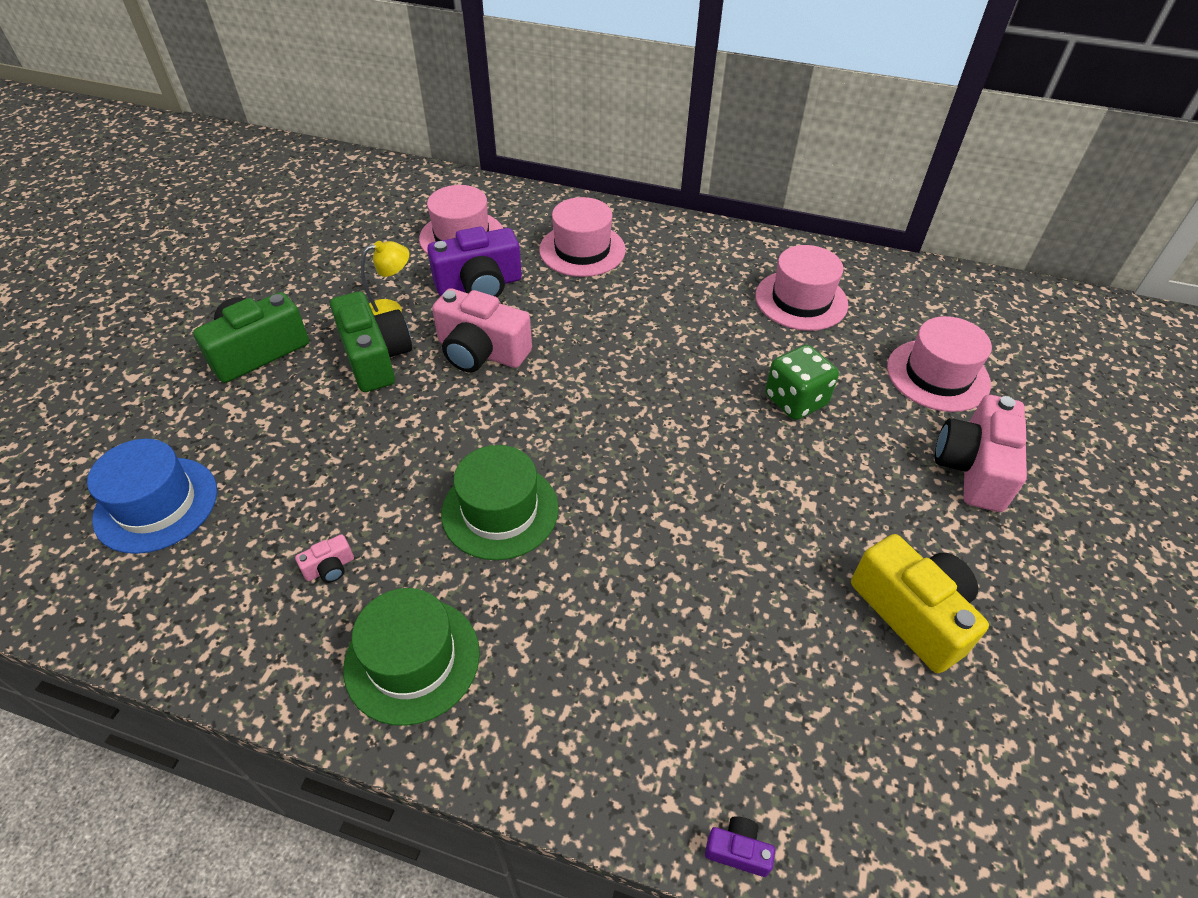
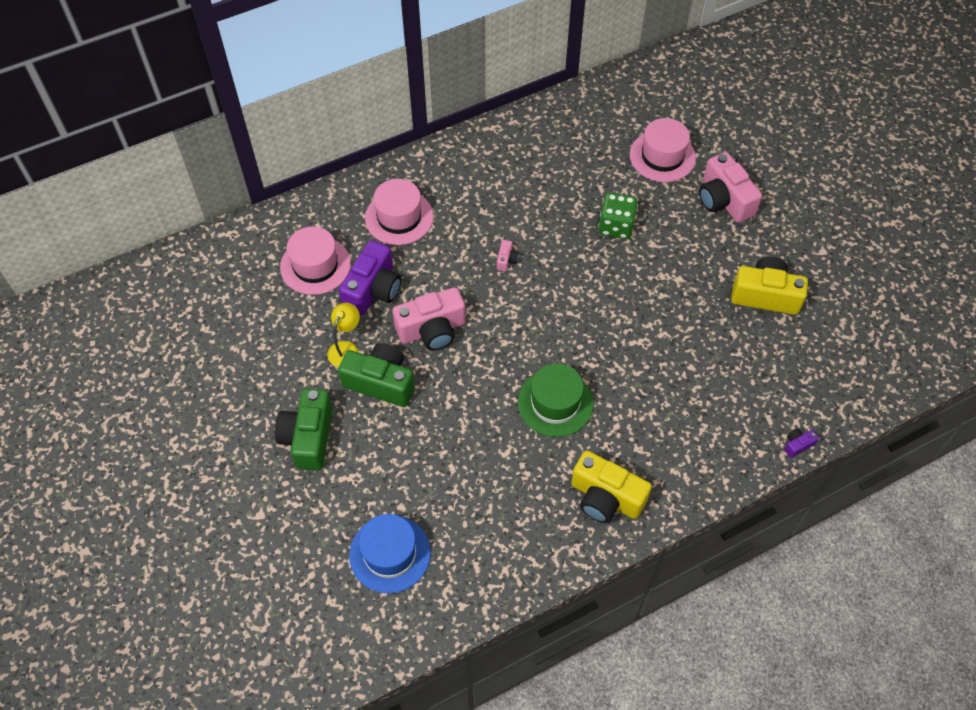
camera: 45 degrees left, 10 degrees up
(330, 568) = (517, 498): pink camera -> pink camera (506, 260)
(412, 659) = (605, 497): green hat -> yellow camera
(801, 300) = (554, 158): pink hat -> none

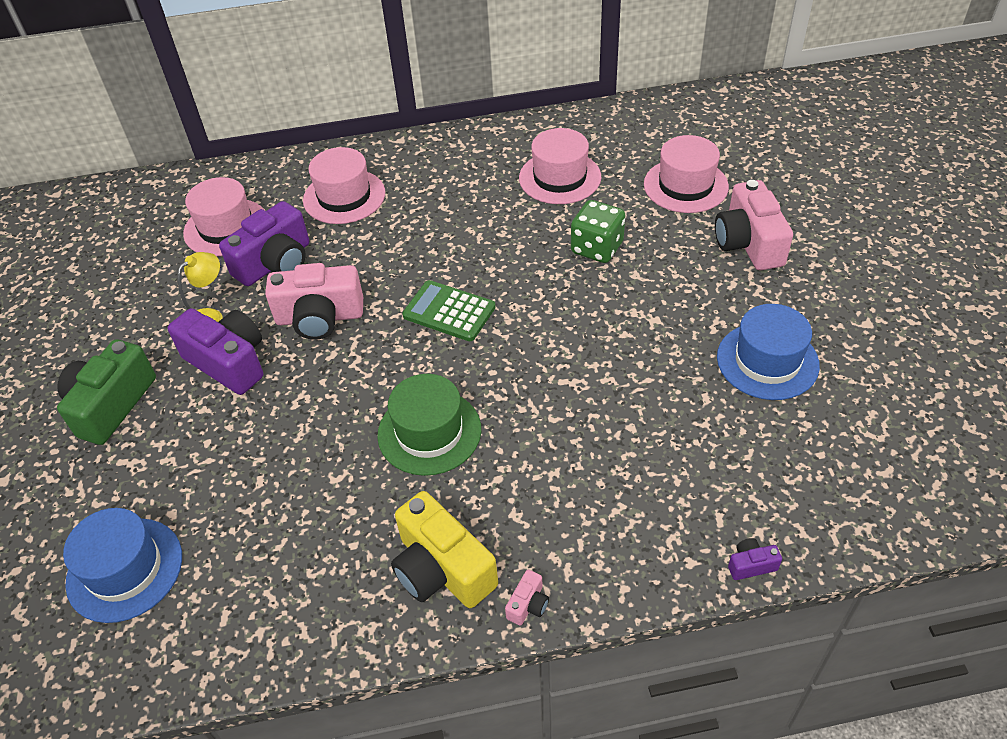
camera: 20 degrees right, 10 degrees down
(380, 382) = (228, 362): green camera -> purple camera
(506, 260) = (445, 260): pink camera -> pink camera (528, 605)
(528, 304) = (449, 312): none -> green calculator
(564, 166) = (560, 177): none -> pink hat
(765, 295) = (767, 361): yellow camera -> blue hat

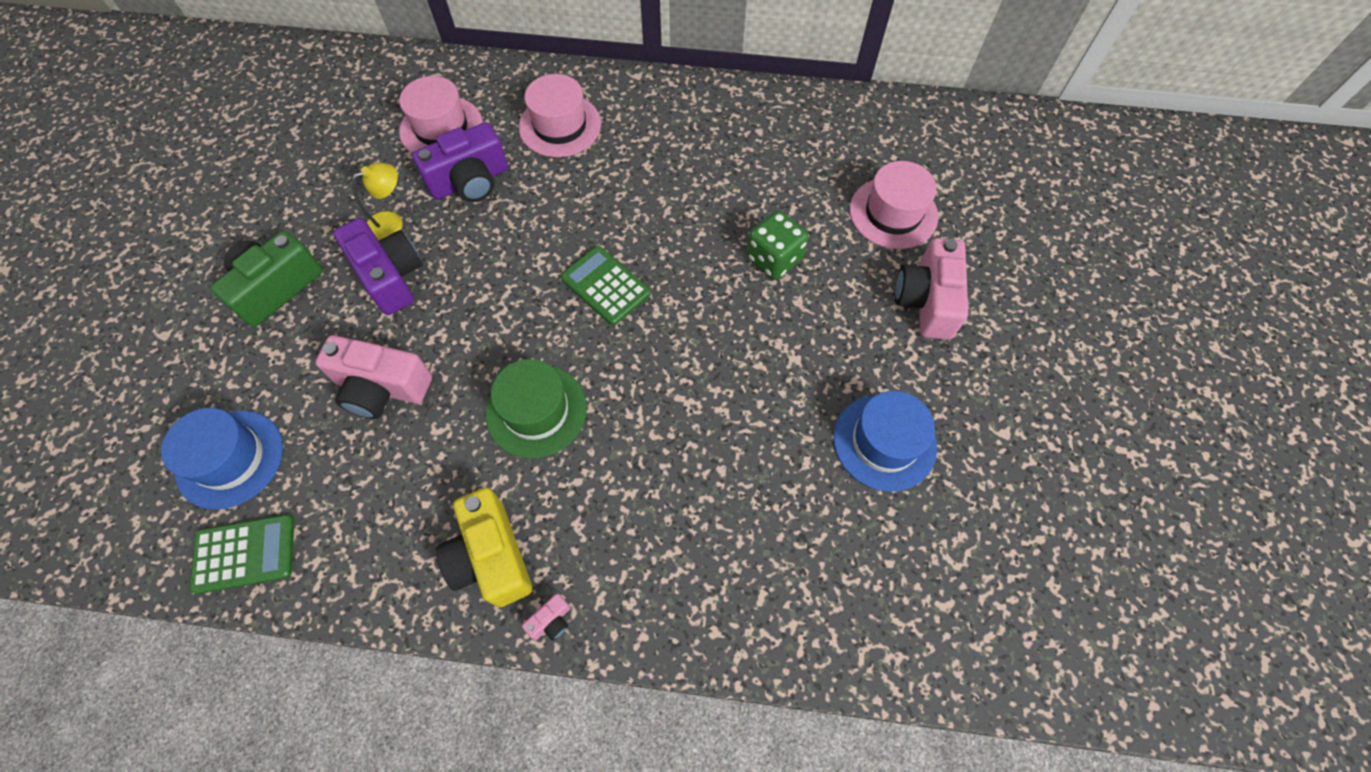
camera: 15 degrees right, 15 degrees up
(178, 650) = (245, 554): none -> green calculator
(319, 317) = (487, 254): pink camera -> pink camera (382, 388)
(560, 177) = (772, 166): pink hat -> none
(751, 565) = (769, 656): purple camera -> none

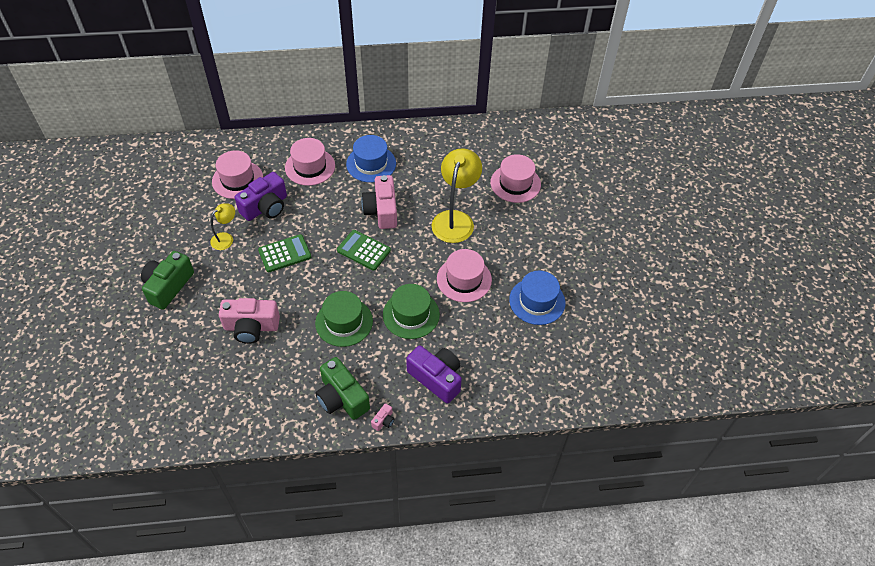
camera: 15 degrees left, 10 degrees down
(230, 459) = (175, 380): blue hat -> blue hat (371, 164)
(245, 554) = (202, 424): green calculator -> green calculator (285, 253)
(390, 276) = (235, 268): purple camera -> purple camera (436, 378)
(491, 557) = (342, 398): yellow camera -> green camera
(654, 421) = (411, 314): none -> green hat
(763, 373) = (464, 279): none -> pink hat
(774, 259) = (455, 219): green dice -> yellow lamp
(926, 301) = (543, 226): pink camera -> pink camera (382, 211)

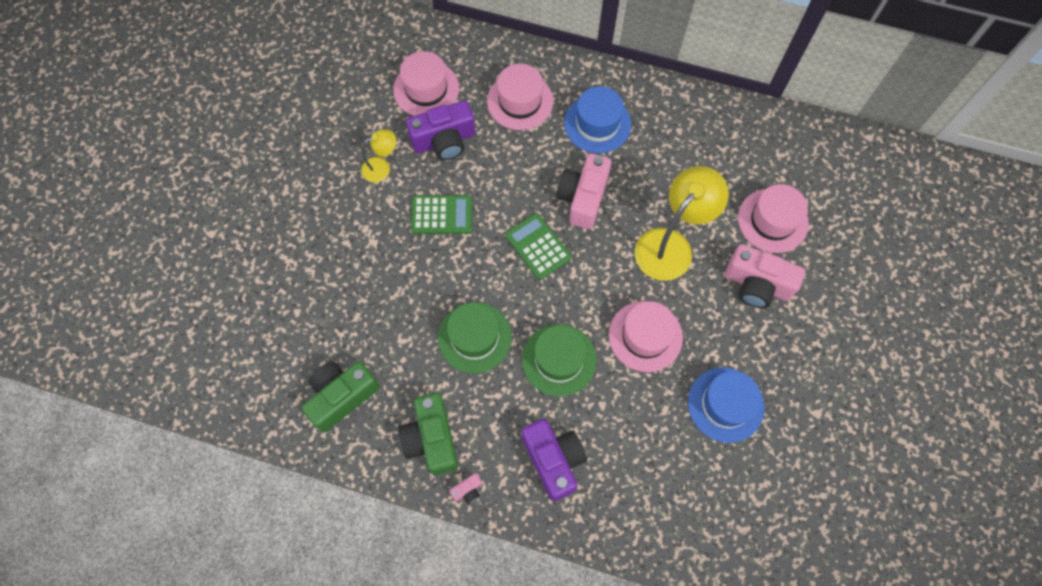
camera: 25 degrees right, 15 degrees up
(168, 286) = (293, 208): green camera -> green camera (342, 396)
(251, 327) = (365, 301): pink camera -> pink camera (757, 284)

